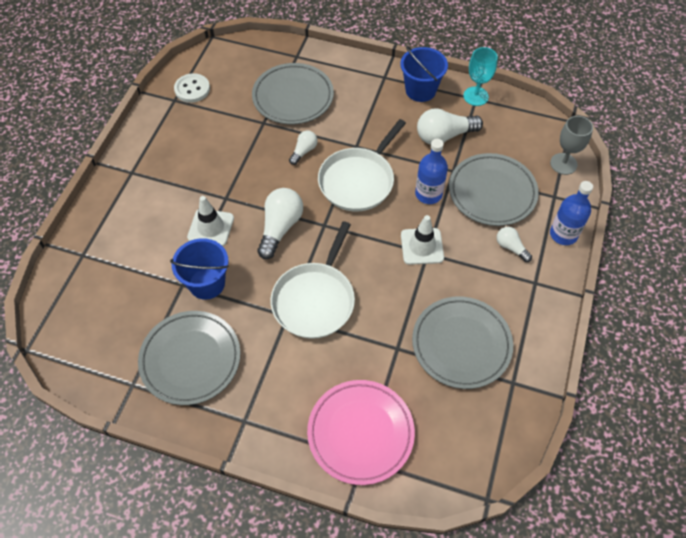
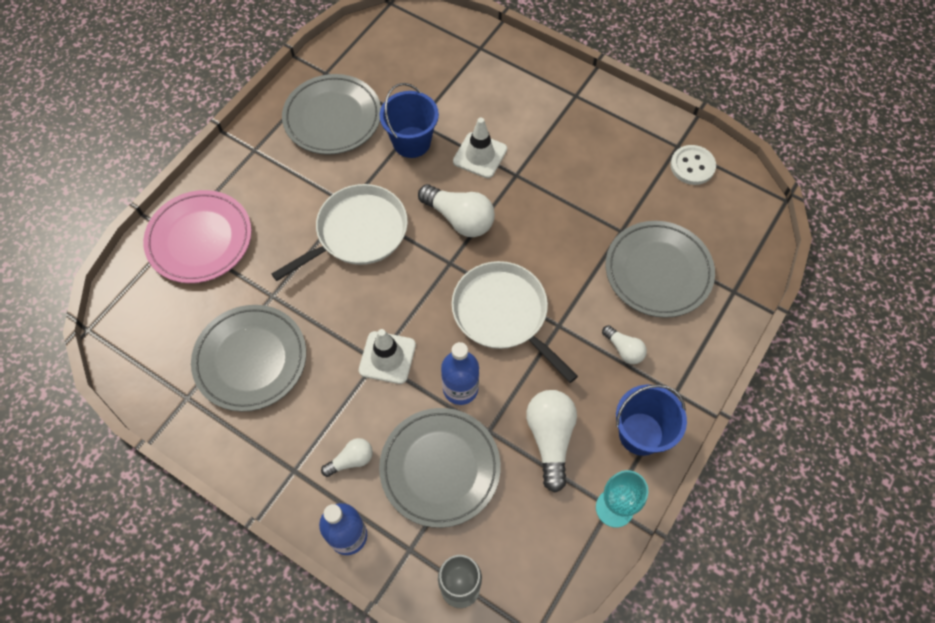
camera: 105 degrees right, 5 degrees up
(304, 151) = (564, 265): white light bulb -> white light bulb (624, 349)
(315, 299) = (358, 233): white pan -> white pan turned 105 degrees clockwise

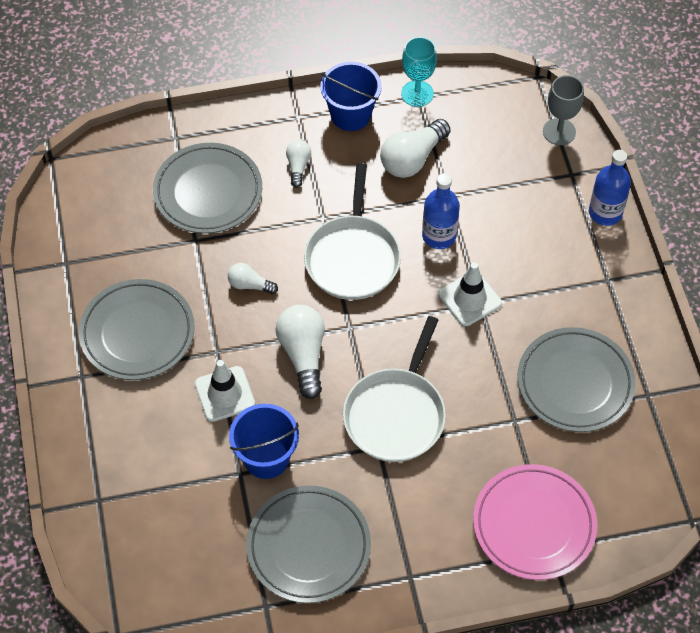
camera: 135 degrees left, 5 degrees down
(351, 460) = (561, 254): white light bulb -> white light bulb (250, 285)
(358, 233) = (396, 414): white pan -> white pan turned 75 degrees counterclockwise
(440, 468) = (505, 201): grey plate -> grey plate (137, 333)
(692, 166) = (77, 239): white button -> none

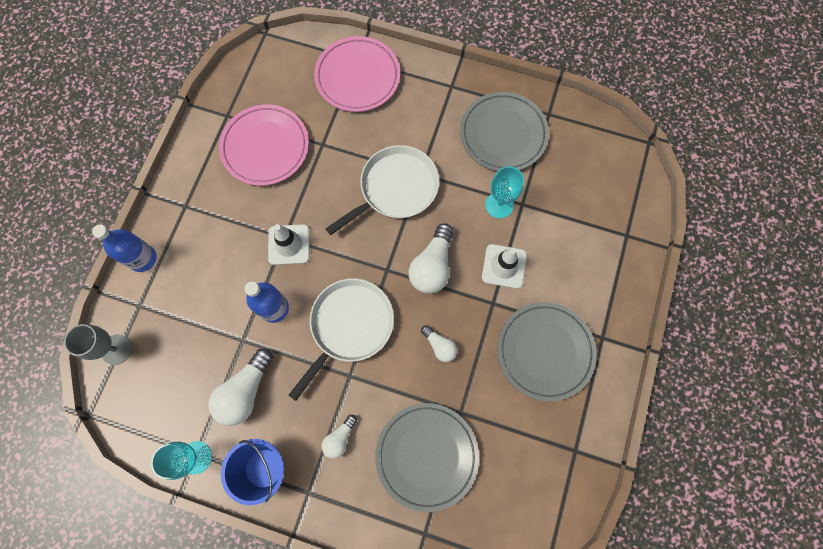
camera: 150 degrees left, 15 degrees up
(266, 458) = (499, 205): blue bucket -> turquoise goblet
(412, 159) = (245, 391): white light bulb -> white light bulb turned 135 degrees clockwise
(575, 383) = (265, 147): grey plate -> pink plate

